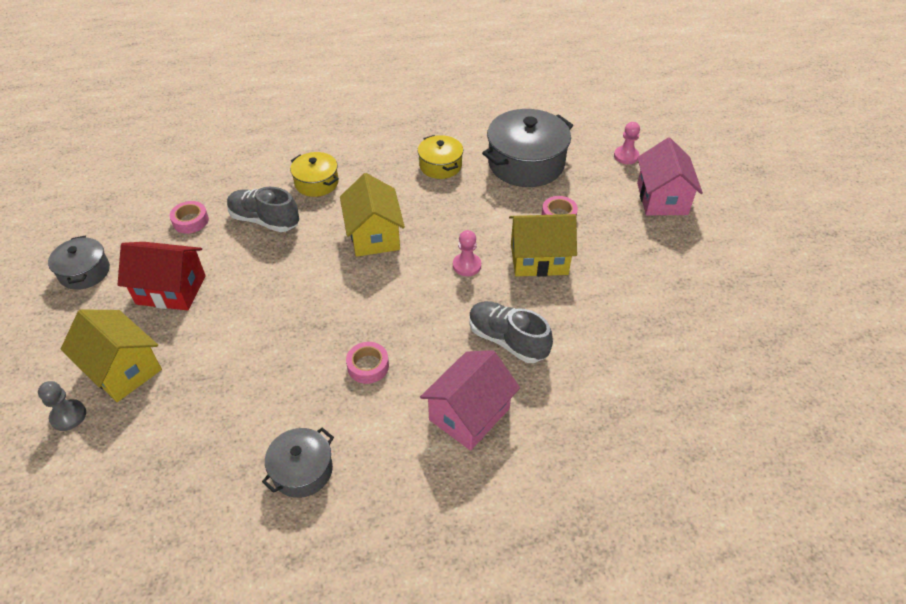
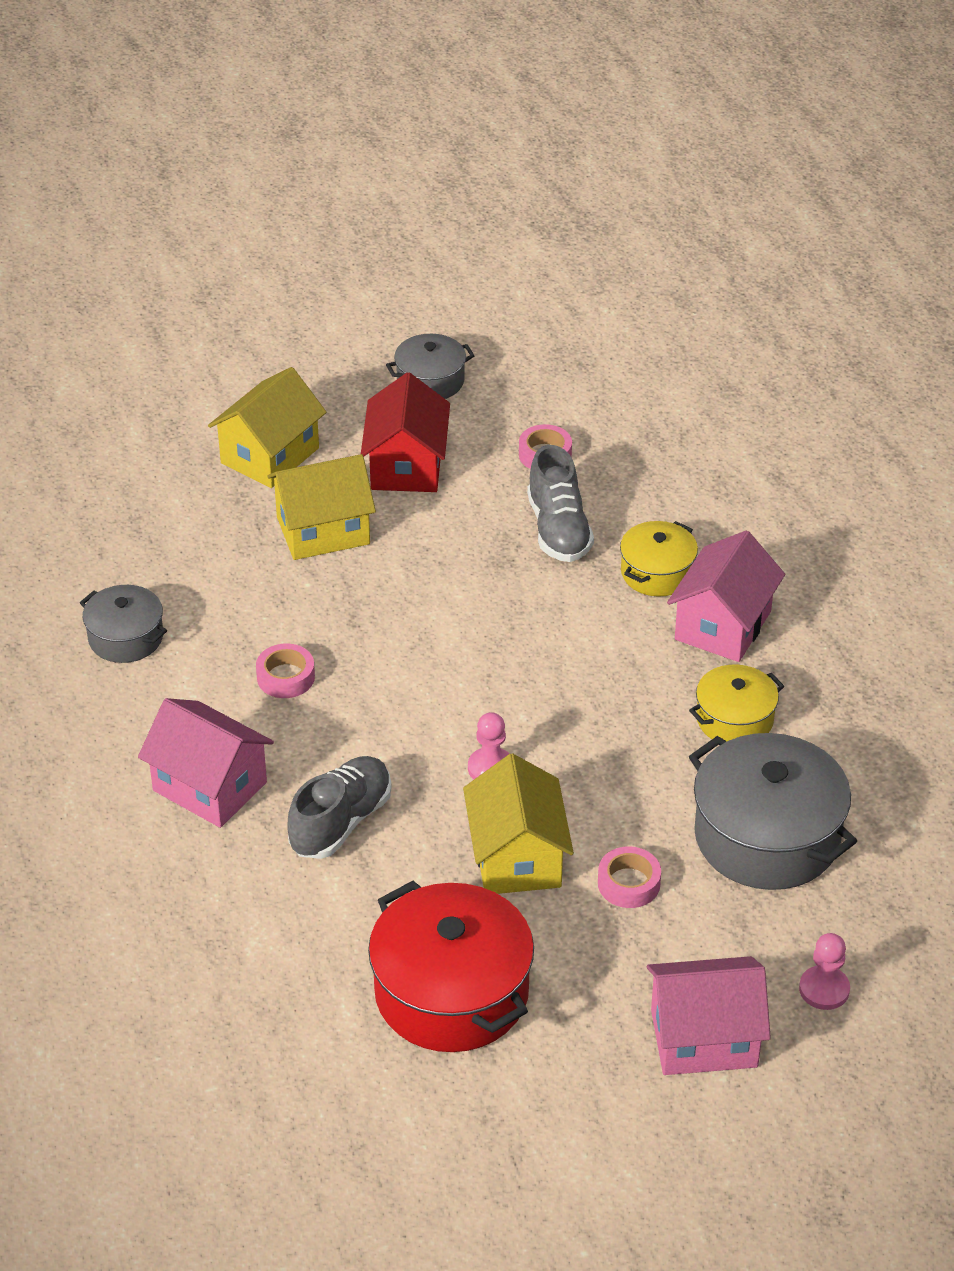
camera: 85 degrees right, 5 degrees down
(68, 416) = (200, 430): grey pawn -> none
(264, 220) = (558, 530): grey shoe -> grey shoe turned 150 degrees clockwise
(367, 162) = (723, 625): none -> pink house
(374, 235) = (543, 654): yellow house -> yellow house (323, 530)
(643, 294) = (451, 992): none -> red pot

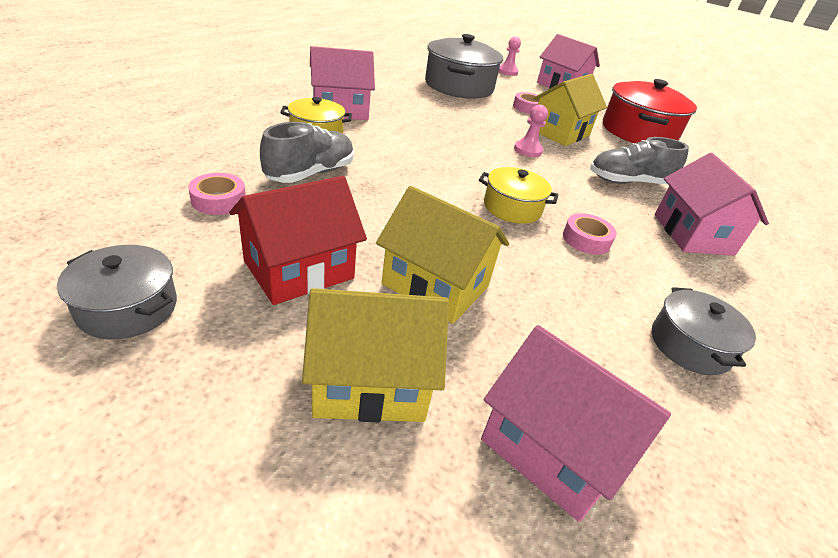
camera: 135 degrees left, 5 degrees down
(150, 504) = (552, 447): none -> pink house
(734, 719) = (403, 99): yellow pot -> yellow pot (512, 208)

